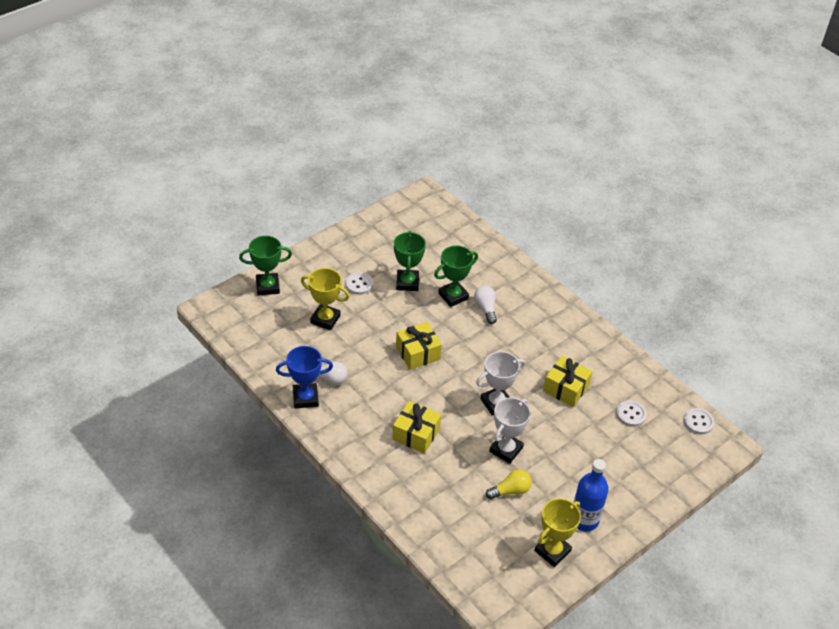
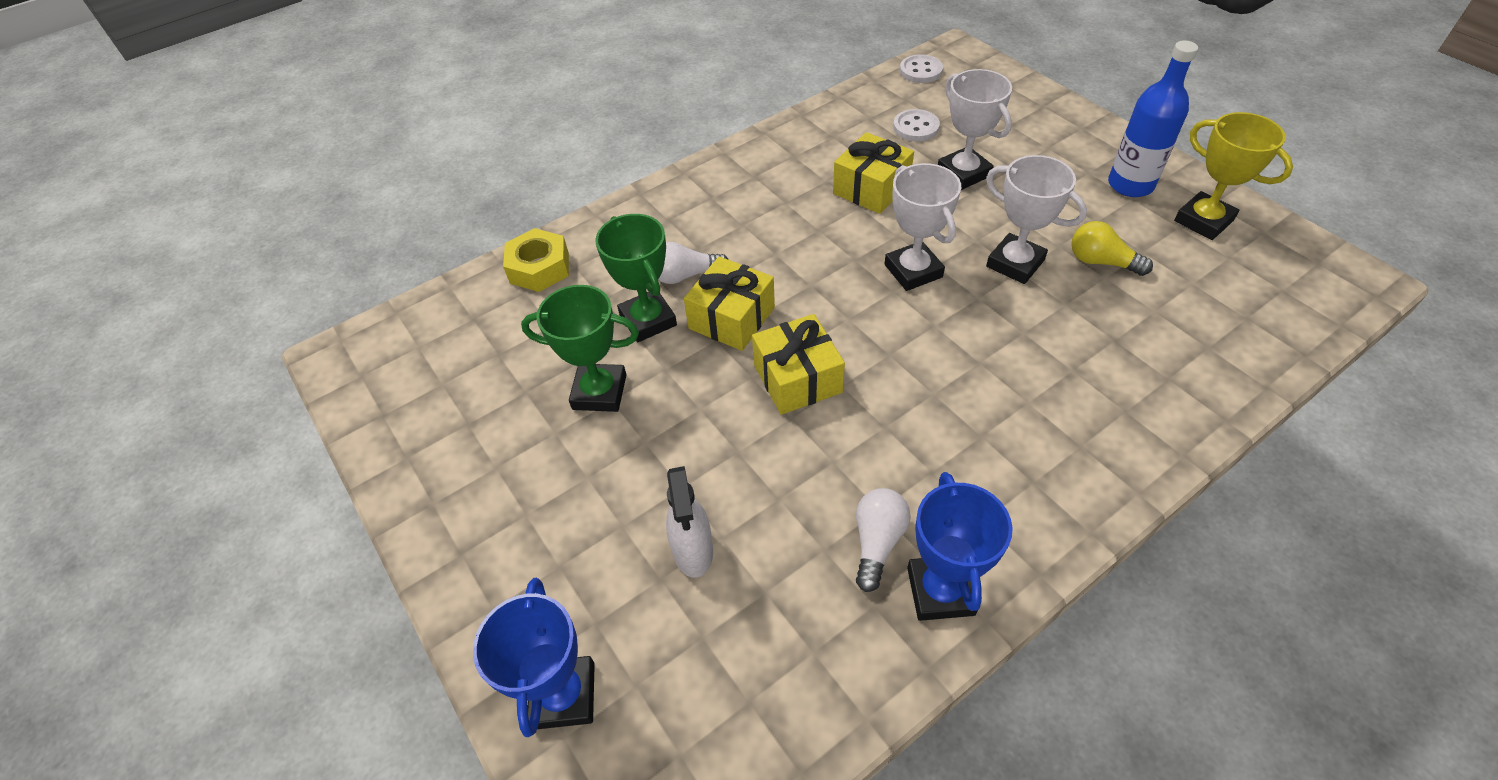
camera: 80 degrees left, 5 degrees up
(267, 286) = (563, 695): green trophy -> blue trophy
(325, 319) = (693, 551): yellow trophy -> white spray bottle
(359, 284) = (590, 481): white button -> none
(416, 434) = (1006, 386): yellow gift -> yellow gift (731, 318)
(487, 252) = (539, 268): none -> yellow nut
(510, 491) = (1101, 262): yellow light bulb -> yellow light bulb turned 45 degrees counterclockwise
(586, 434) = (963, 173): none -> white trophy

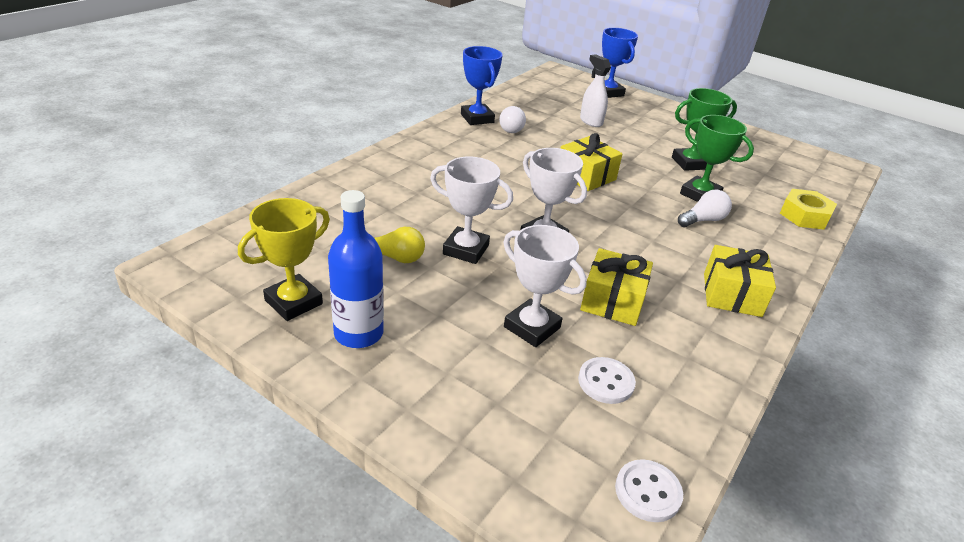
camera: 155 degrees right, 15 degrees down
(731, 318) = (649, 200): yellow gift -> yellow gift (732, 294)
(1203, 221) = (293, 302): yellow trophy -> yellow trophy turned 75 degrees counterclockwise

